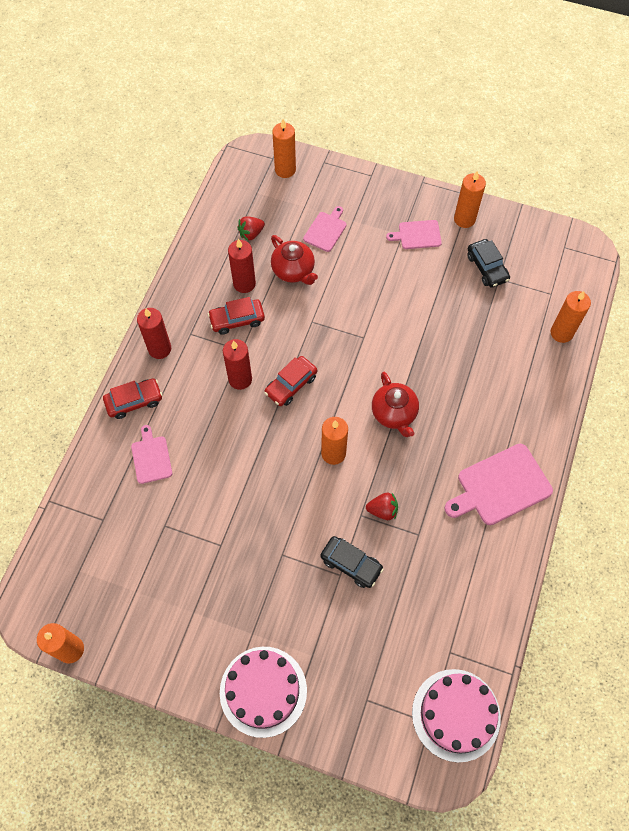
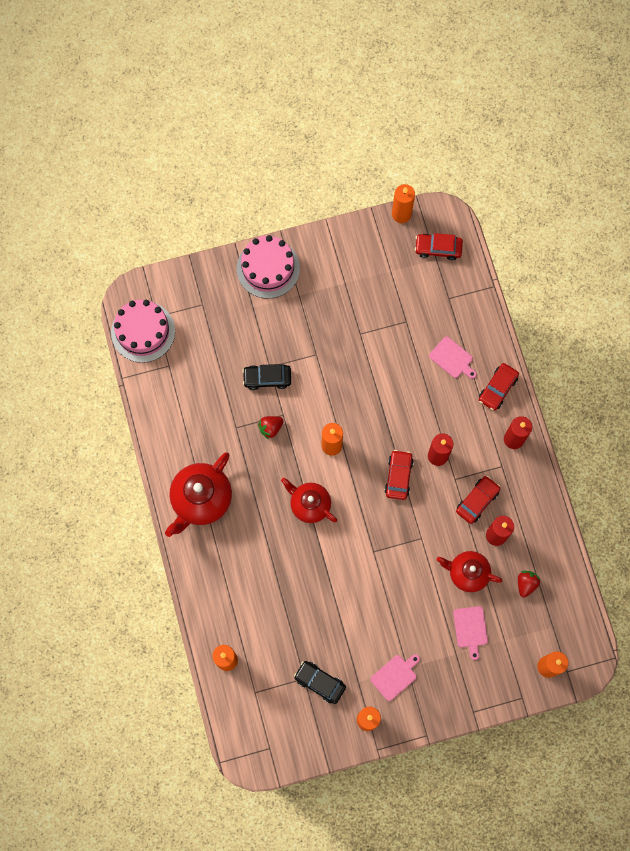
camera: 145 degrees right, 10 degrees up
(67, 581) = (438, 248): none -> red car
(500, 486) = (201, 500): pink cutting board -> red teapot

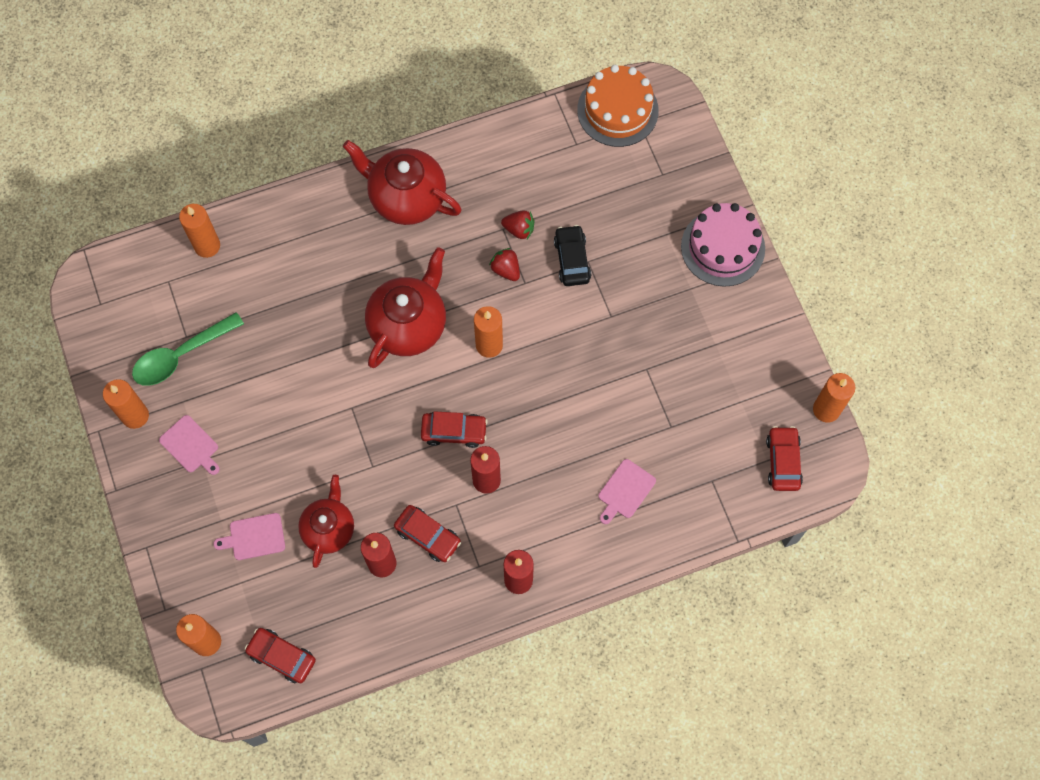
camera: 85 degrees right, 5 degrees down
(143, 331) = (617, 110): pink cake -> orange cake
(309, 504) = (408, 324): red teapot -> red teapot, size x1.52
(319, 682) = (181, 355): black car -> green spoon
(497, 389) = (588, 554): red car -> red car (281, 657)
(526, 584) = (317, 607): red strawberry -> red strawberry (519, 229)

